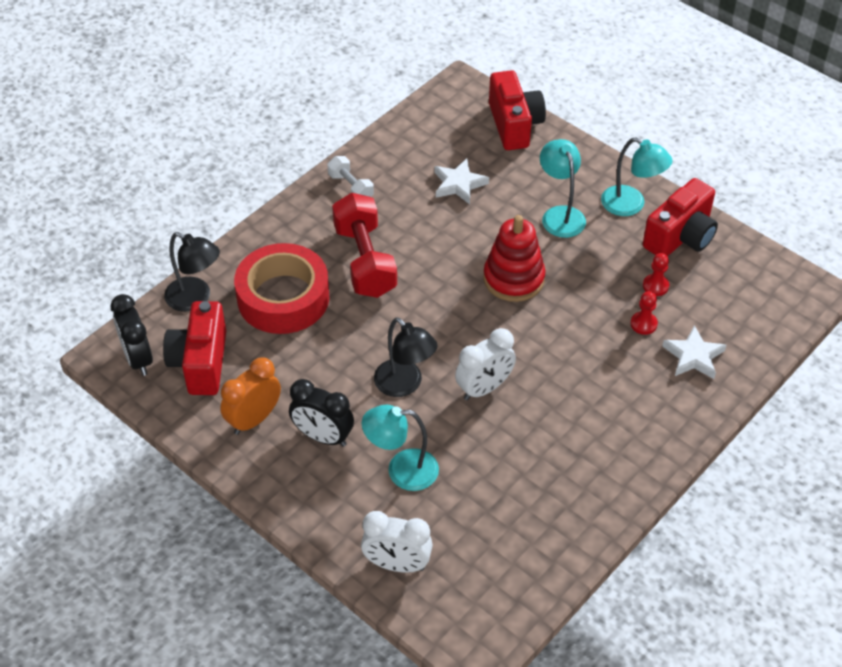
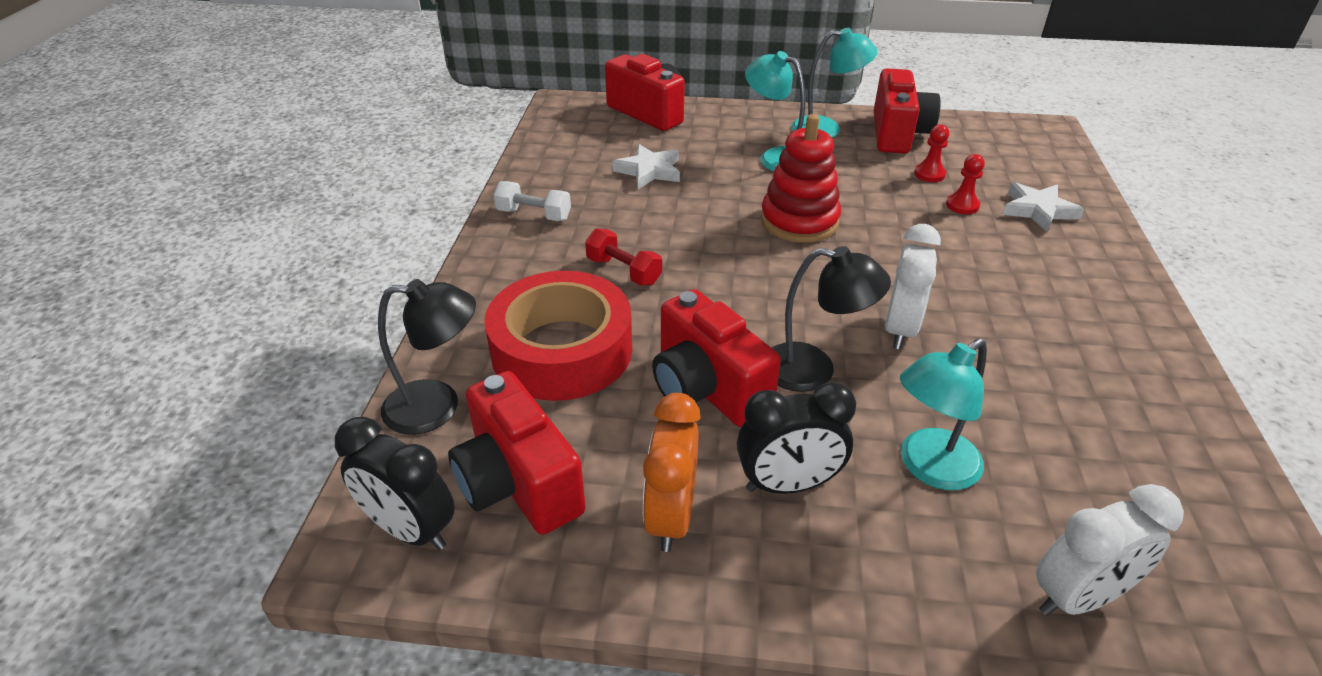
camera: 35 degrees left, 10 degrees down
(336, 363) = (707, 388): none -> red camera
(365, 261) = (623, 271): red dumbbell -> red dumbbell, size x0.53

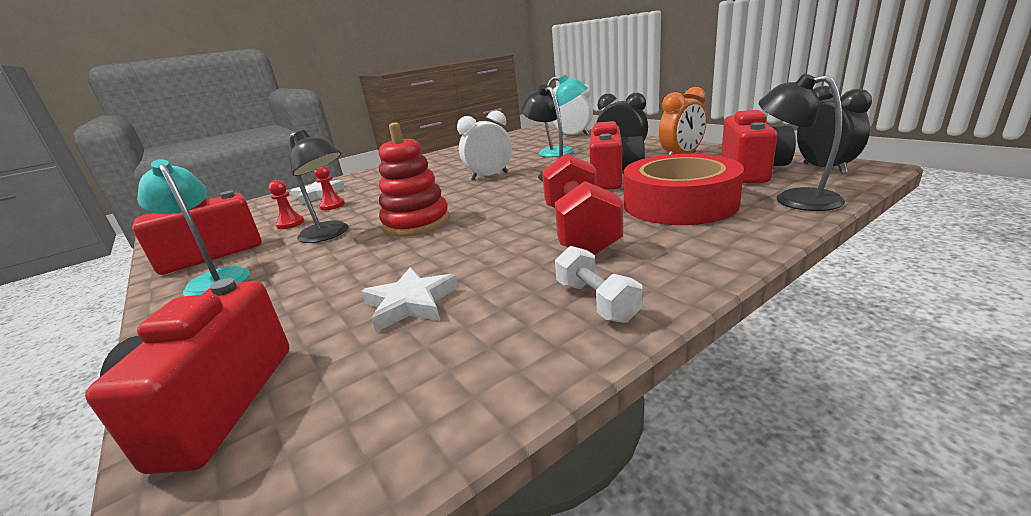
camera: 130 degrees left, 15 degrees down
(623, 271) = (579, 229): red dumbbell -> red dumbbell, size x1.89
(775, 157) = (309, 270): turquoise lamp -> none
(850, 181) = (330, 234): none -> black lamp

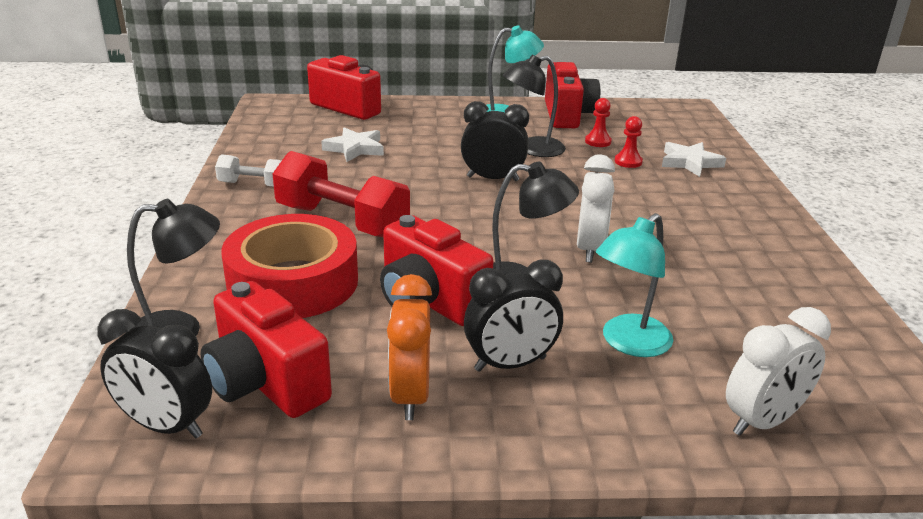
camera: 120 degrees right, 5 degrees up
(416, 223) = (493, 178): red stacking toy -> black clock

